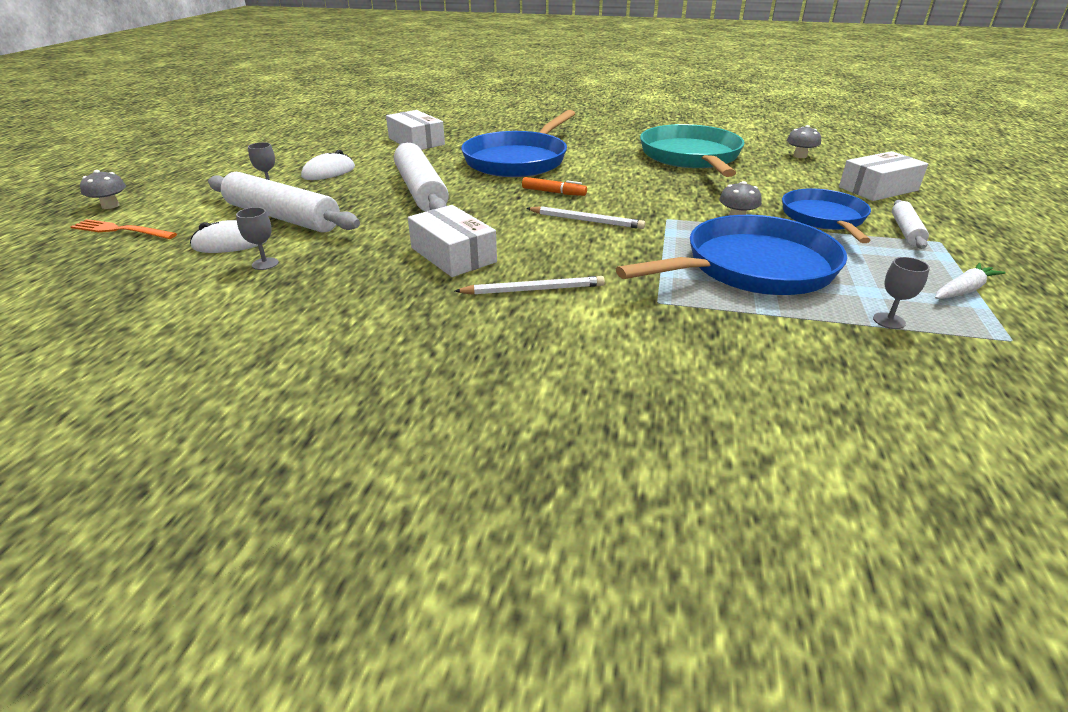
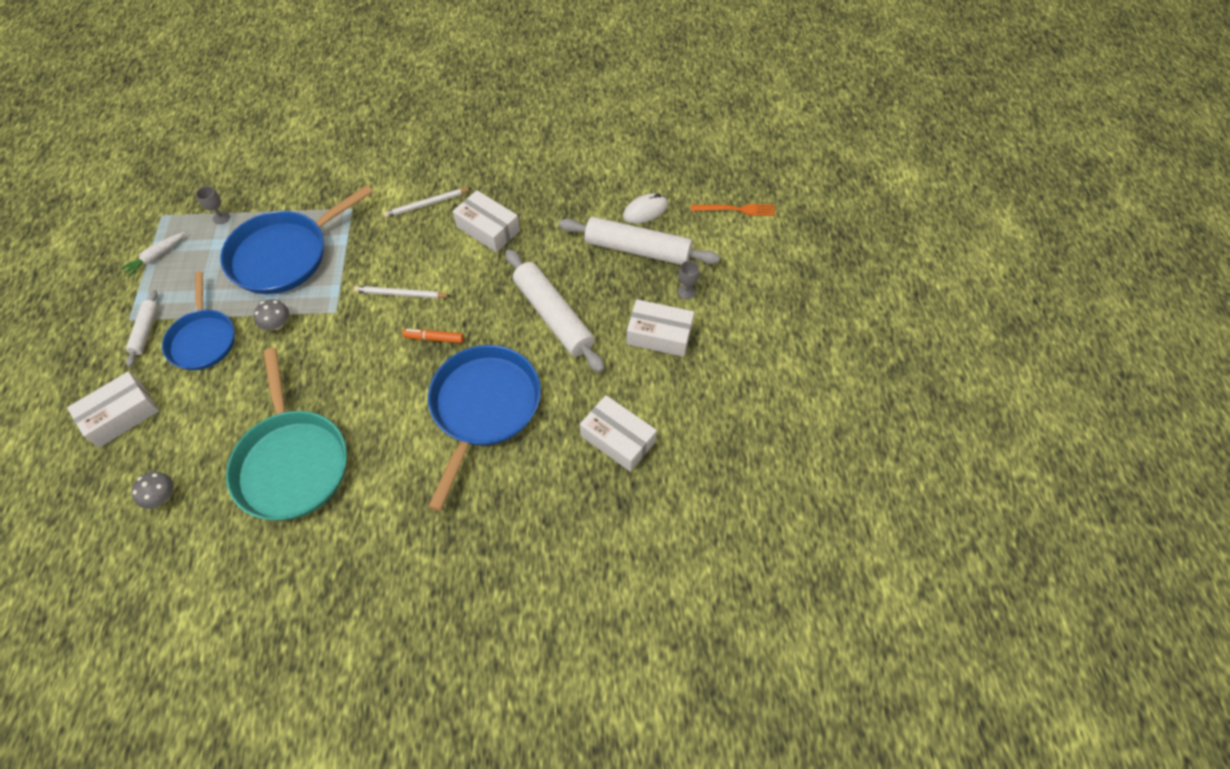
camera: 165 degrees right, 25 degrees up
(110, 205) = (784, 237): grey mushroom -> none
(265, 264) = (604, 195): grey goblet -> none
(329, 172) = (659, 335): white mouse -> white box

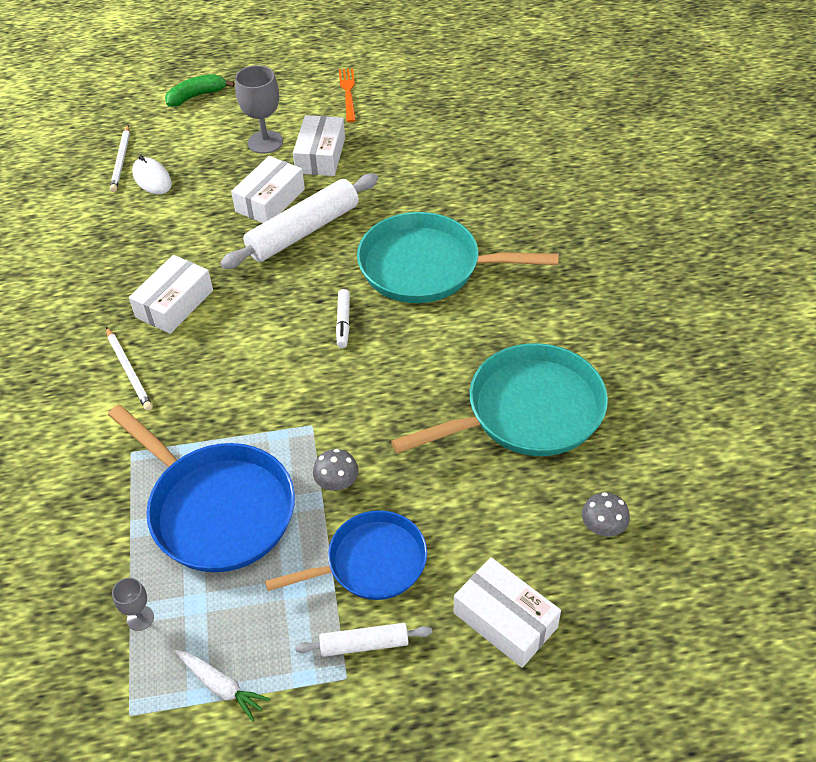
camera: 95 degrees left, 10 degrees down
(400, 294) = (280, 366): white pencil -> white pencil (121, 161)
(434, 338) = (343, 322): orange marker -> white marker
(483, 408) = (427, 267): blue pan -> turquoise pan
(618, 439) = (443, 171): white box -> white box (270, 200)
(637, 250) = (209, 179): white rolling pin -> none
(686, 291) = (265, 142): grey goblet -> grey goblet, size x1.93
(736, 209) = (154, 116): orange fork -> orange fork (348, 93)
(765, 239) = (196, 96): none -> green banana

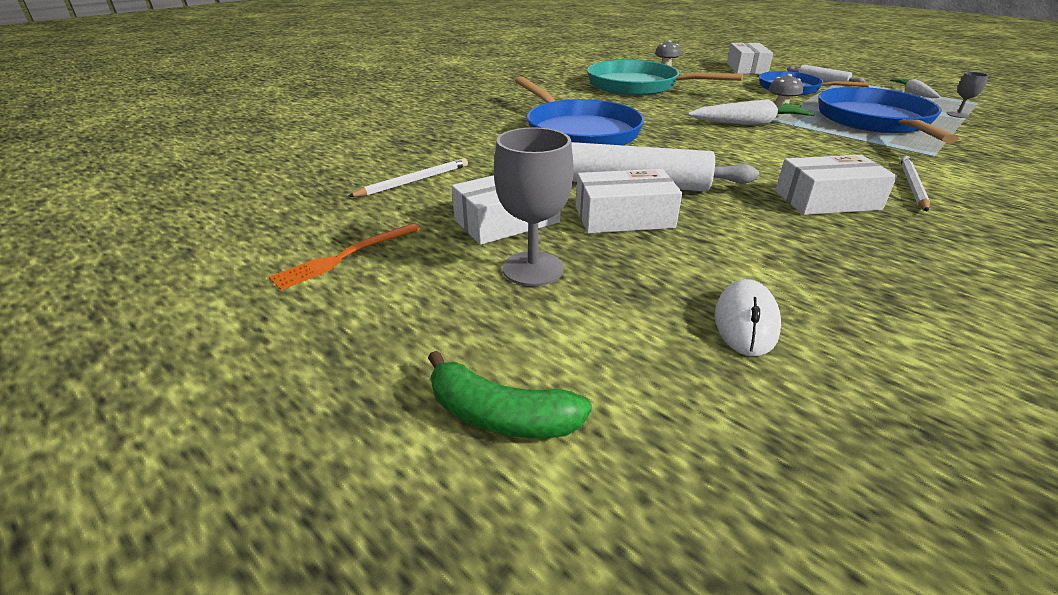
camera: 130 degrees left, 15 degrees down
(121, 161) = (777, 386): white pencil -> white pencil (414, 181)
(323, 398) = (749, 123): none -> white carrot
(343, 322) = (685, 137): white marker -> none
(427, 267) = (579, 132): turquoise pan -> blue pan

